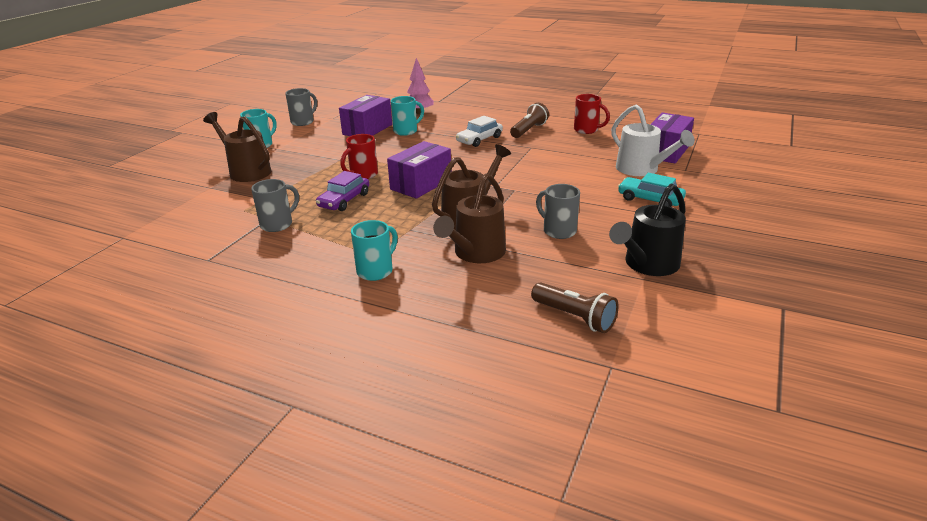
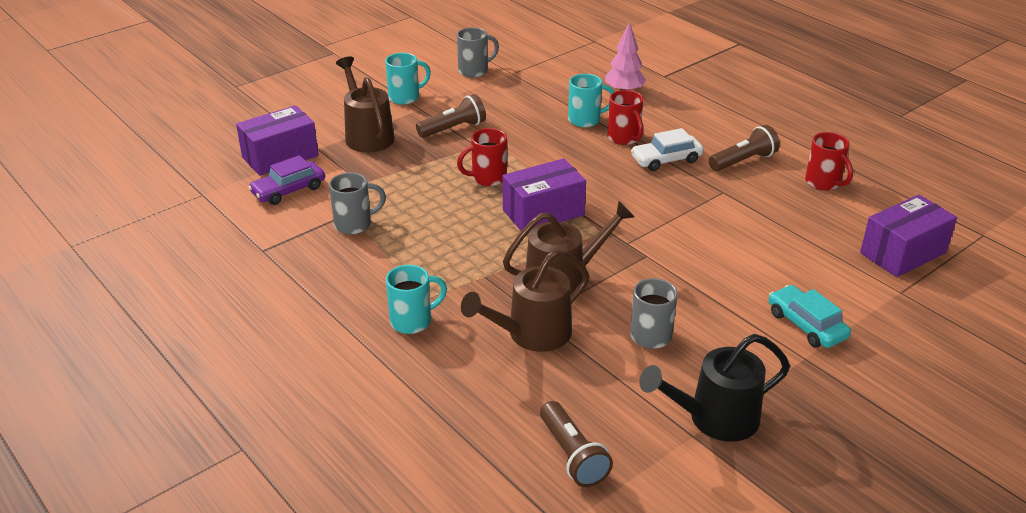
camera: 25 degrees right, 5 degrees up
(313, 154) = (453, 129): none -> brown flashlight
(344, 200) = (443, 211): purple car -> purple car (288, 190)
(367, 129) = (541, 104): purple box -> purple box (280, 157)
(441, 135) = (624, 138): none -> red mug
(642, 170) = (839, 274): white watering can -> none

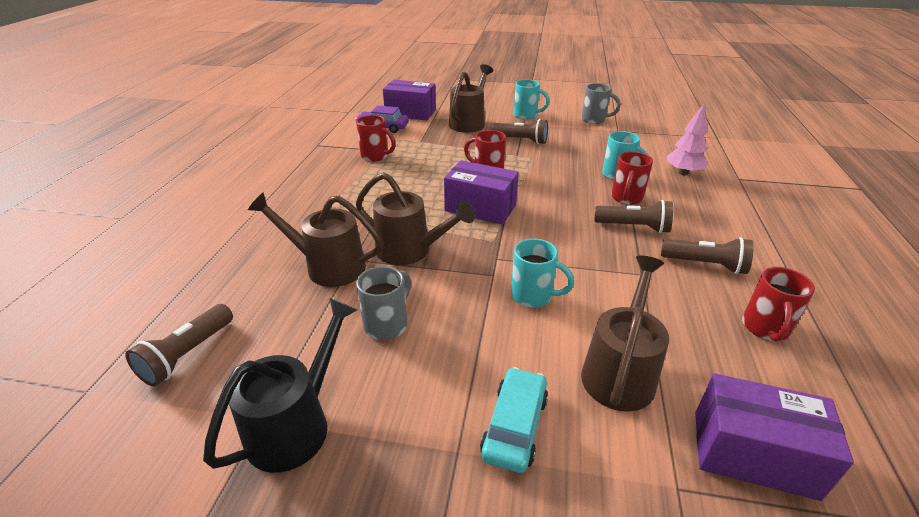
camera: 50 degrees right, 0 degrees up
(354, 224) = (375, 156): grey mug -> red mug
(413, 321) = (296, 215): turquoise mug -> turquoise mug (533, 296)
(666, 160) = (634, 227): white car -> brown flashlight
(714, 419) = (297, 423): black watering can -> black watering can turned 90 degrees clockwise
(802, 258) = (620, 371): none -> brown watering can

